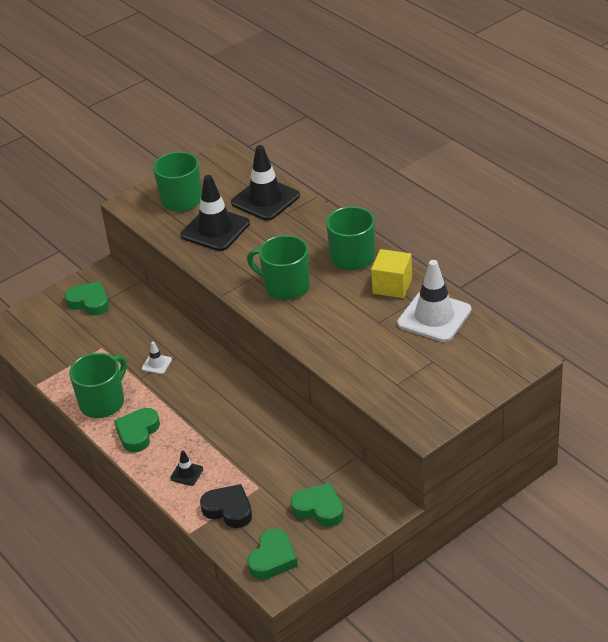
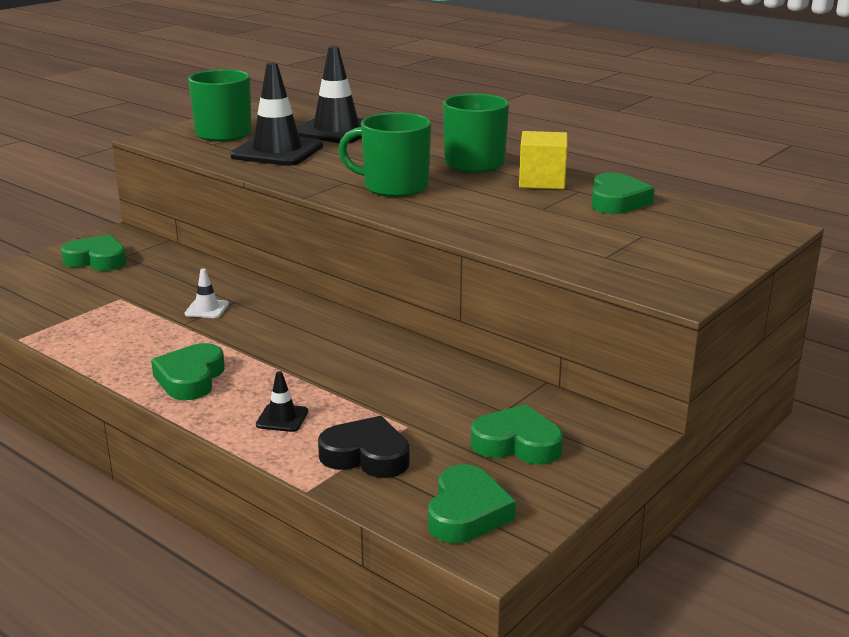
camera: 15 degrees left, 15 degrees down
(103, 402) = (129, 350): green mug -> none
(434, 317) = (617, 201): white traffic cone -> green heart

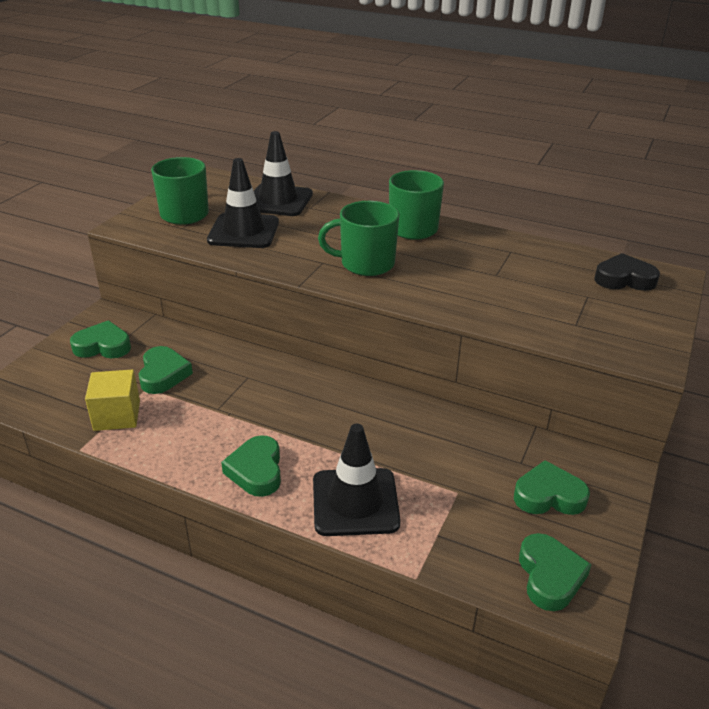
camera: 15 degrees left, 10 degrees up
(207, 309) = (229, 389): white traffic cone -> none
(282, 418) = (355, 502): black traffic cone -> black traffic cone, size x2.28
(366, 456) = (443, 530): black heart -> black heart (624, 279)
(542, 181) = (477, 243): yellow cube -> yellow cube (117, 415)
(617, 201) = (546, 260): green heart -> green heart (163, 374)

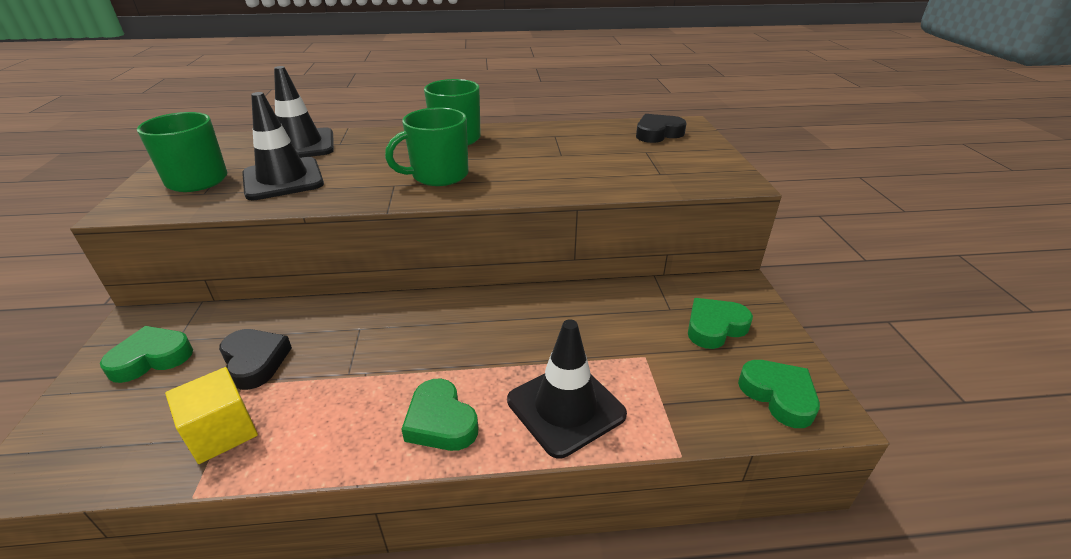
camera: 30 degrees left, 0 degrees up
(163, 374) = (255, 361): green heart -> black heart

